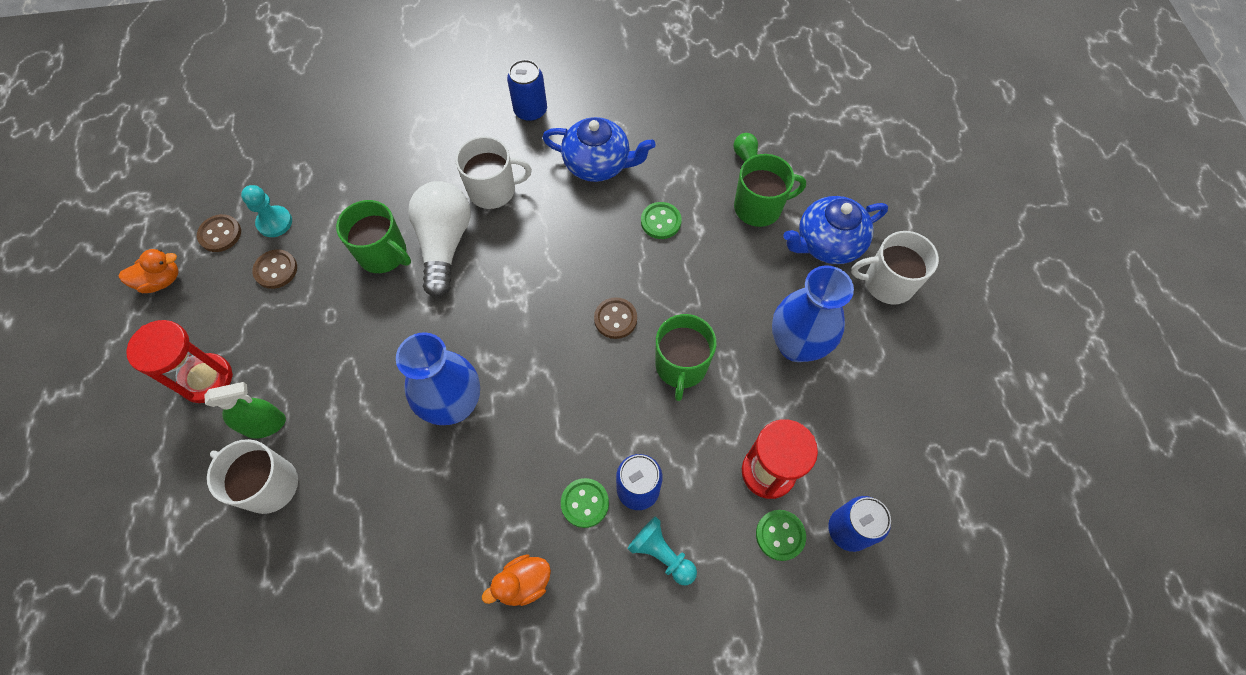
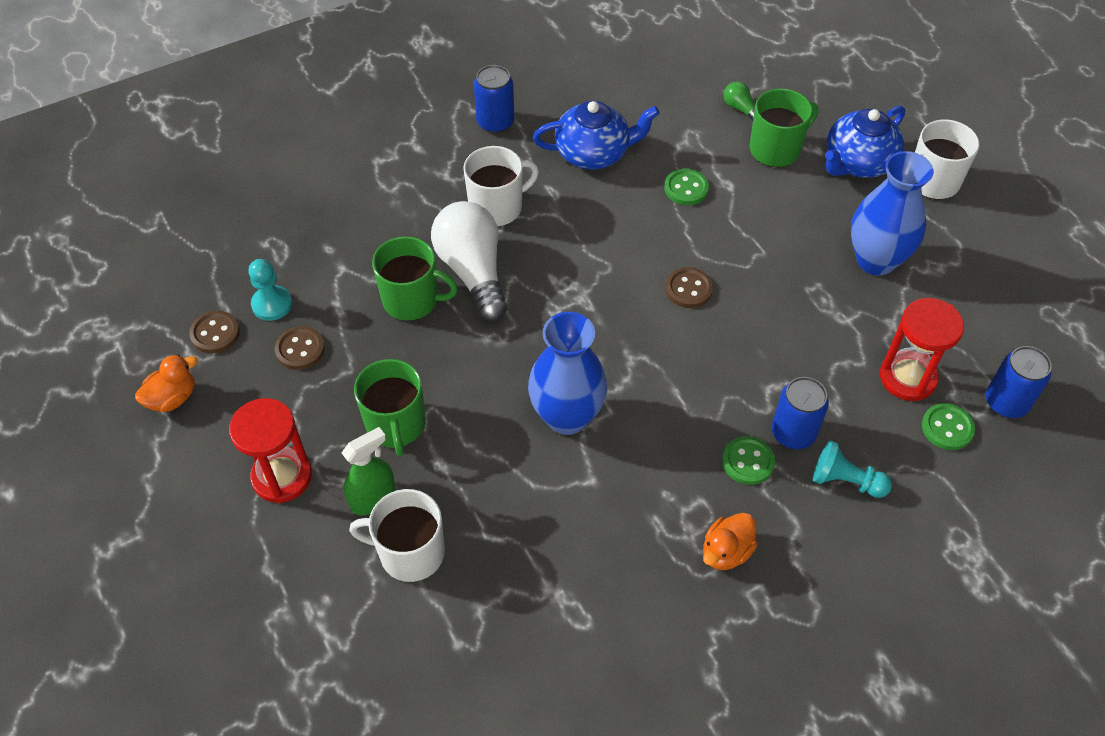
camera: 20 degrees left, 10 degrees down
(681, 366) = (776, 311): green mug -> green mug (395, 424)

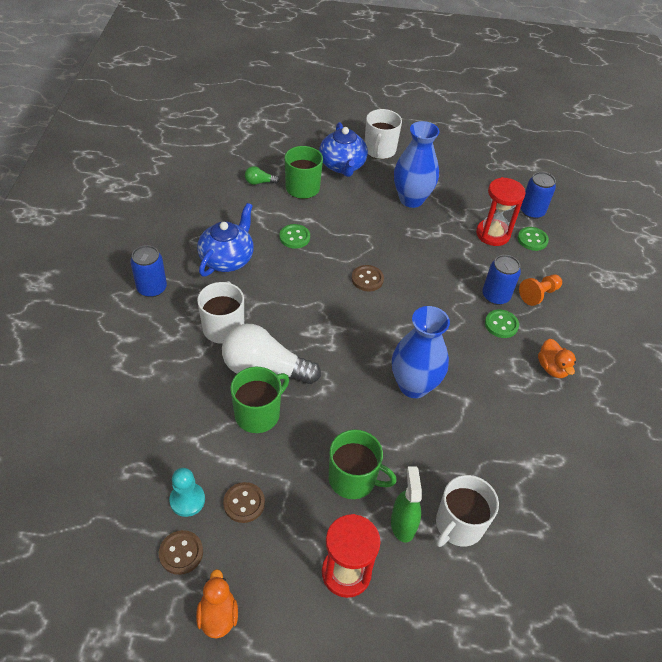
camera: 60 degrees left, 5 degrees down
(846, 481) = (538, 294): turquoise pawn -> orange pawn

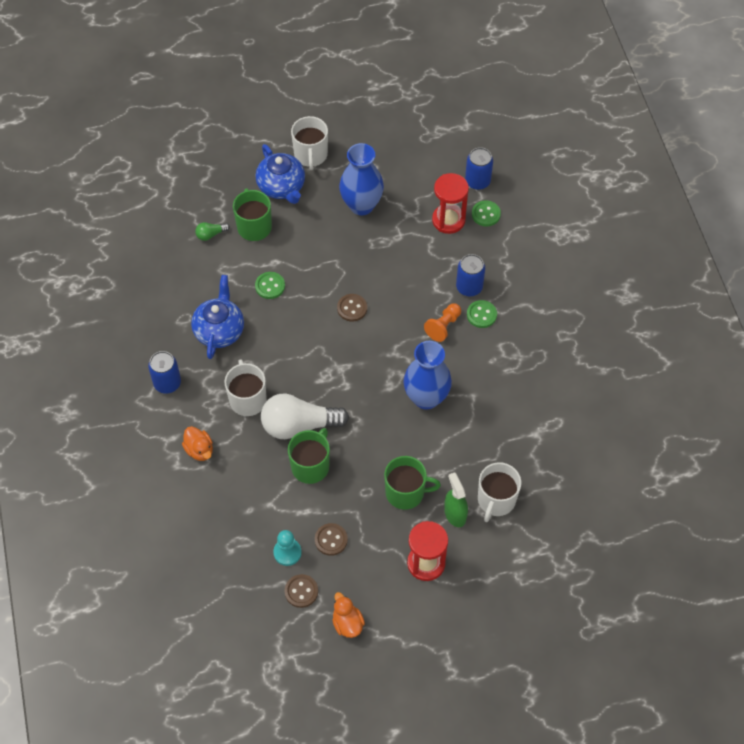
camera: 15 degrees left, 10 degrees up
(538, 294) = (506, 272): orange pawn -> orange pawn (443, 326)
(552, 368) = (534, 342): orange duck -> orange duck (199, 450)

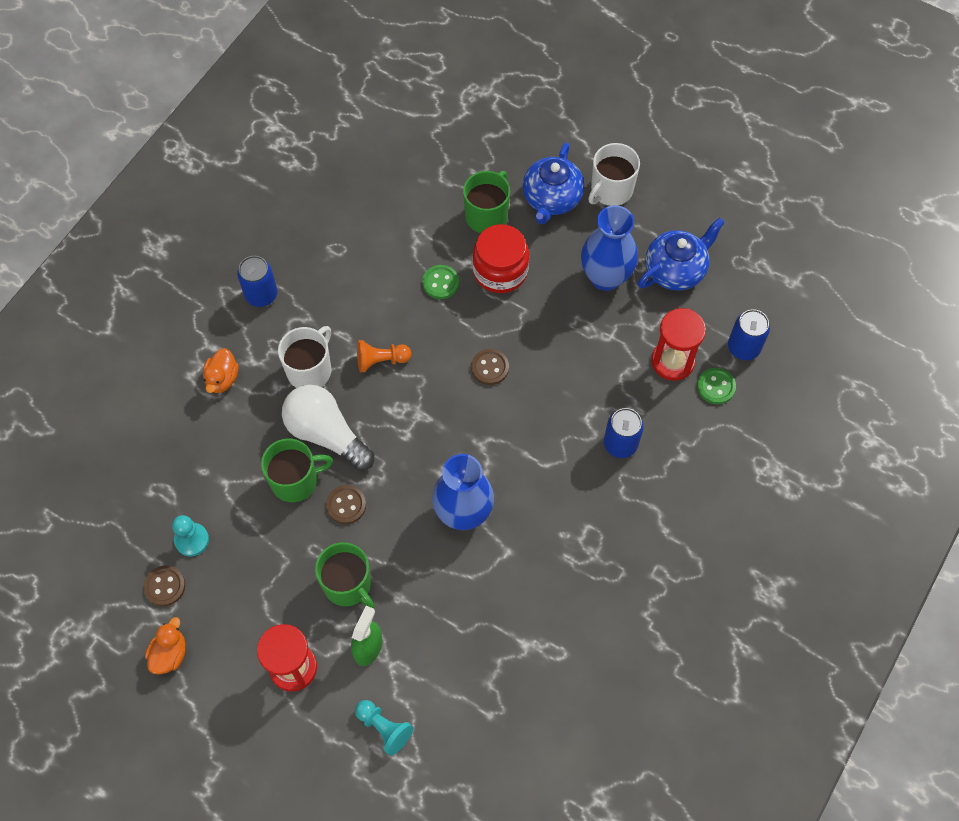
camera: 45 degrees right, 5 degrees up
(210, 234) = (441, 191): green light bulb -> none
(219, 330) = (354, 285): blue teapot -> blue teapot (675, 270)
(297, 251) = (500, 270): none -> red jar
(331, 540) = (238, 564): brown button -> brown button (346, 505)
(443, 326) = (554, 460): orange pawn -> orange pawn (381, 360)
(481, 315) = (602, 481): green button -> none
(496, 500) = (419, 671): white mug -> none
(511, 546) = (384, 728): none -> turquoise pawn

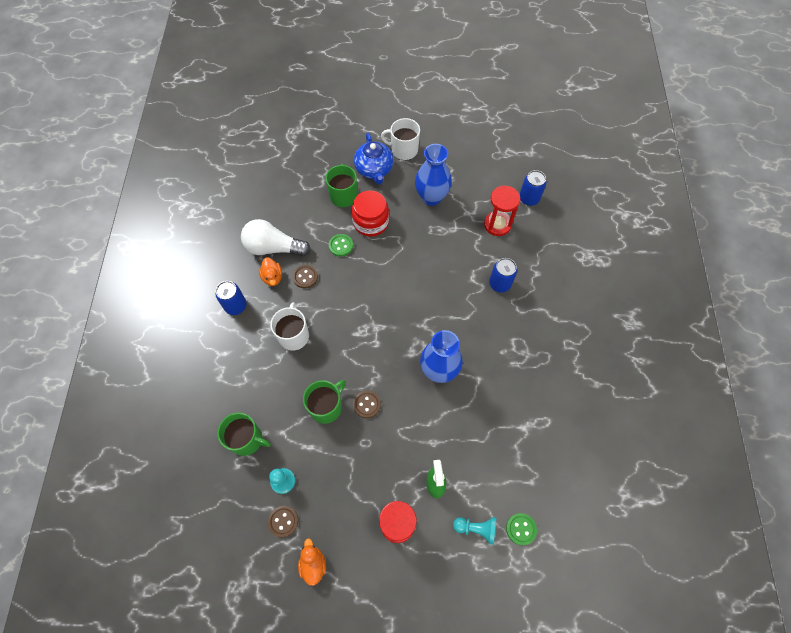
camera: 30 degrees left, 0 degrees up
(222, 379) = (241, 369): orange duck -> orange duck (272, 277)
(326, 434) = (327, 368): white light bulb -> white light bulb (273, 248)
(348, 584) = (398, 452): green mug -> green mug (247, 439)
(381, 360) = (334, 307): orange pawn -> none
(490, 368) = (400, 279): brown button -> brown button (305, 277)
(611, 190) = (403, 150): white mug -> white mug turned 90 degrees clockwise
(675, 270) = (466, 175): blue teapot -> none
(716, 387) = (529, 226): green button -> green button (521, 529)

